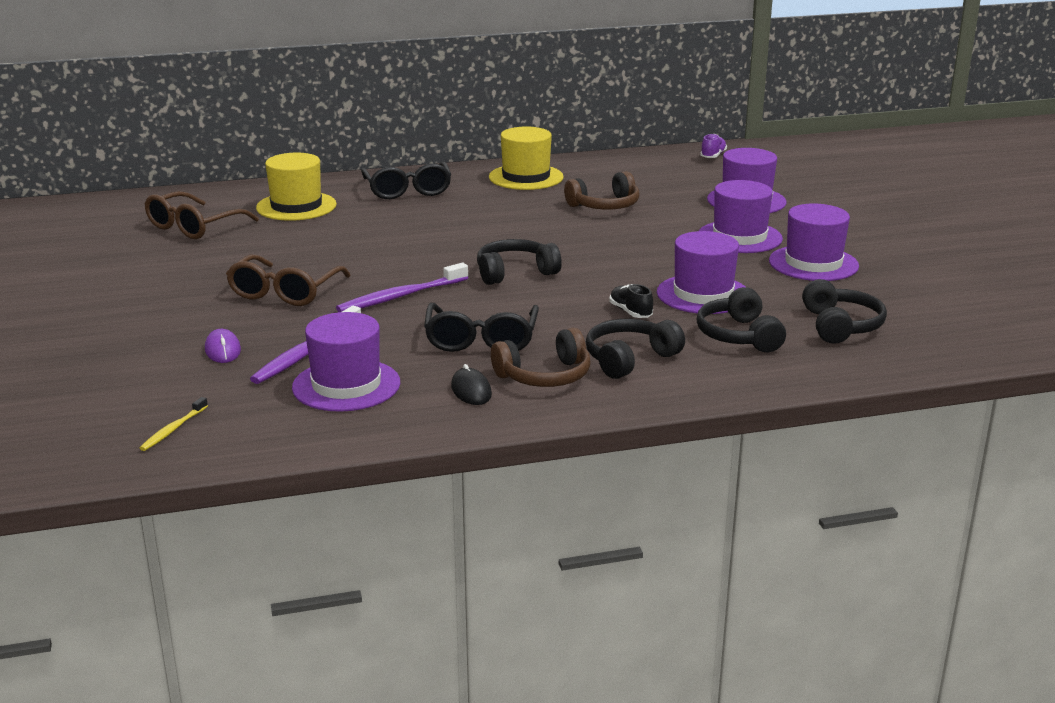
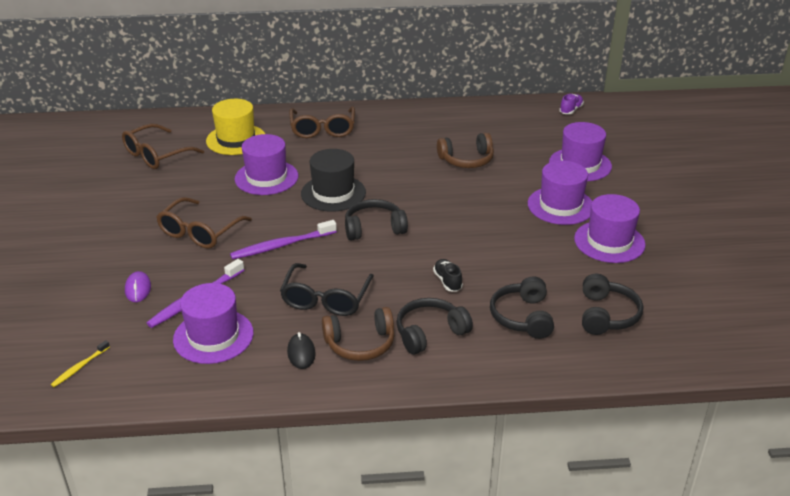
camera: 10 degrees right, 10 degrees up
(407, 190) = (323, 129): black glasses -> brown glasses
(447, 245) = (333, 193): none -> black hat
(526, 177) = (416, 122): yellow hat -> none
(703, 294) = (510, 268): purple hat -> purple hat (266, 177)

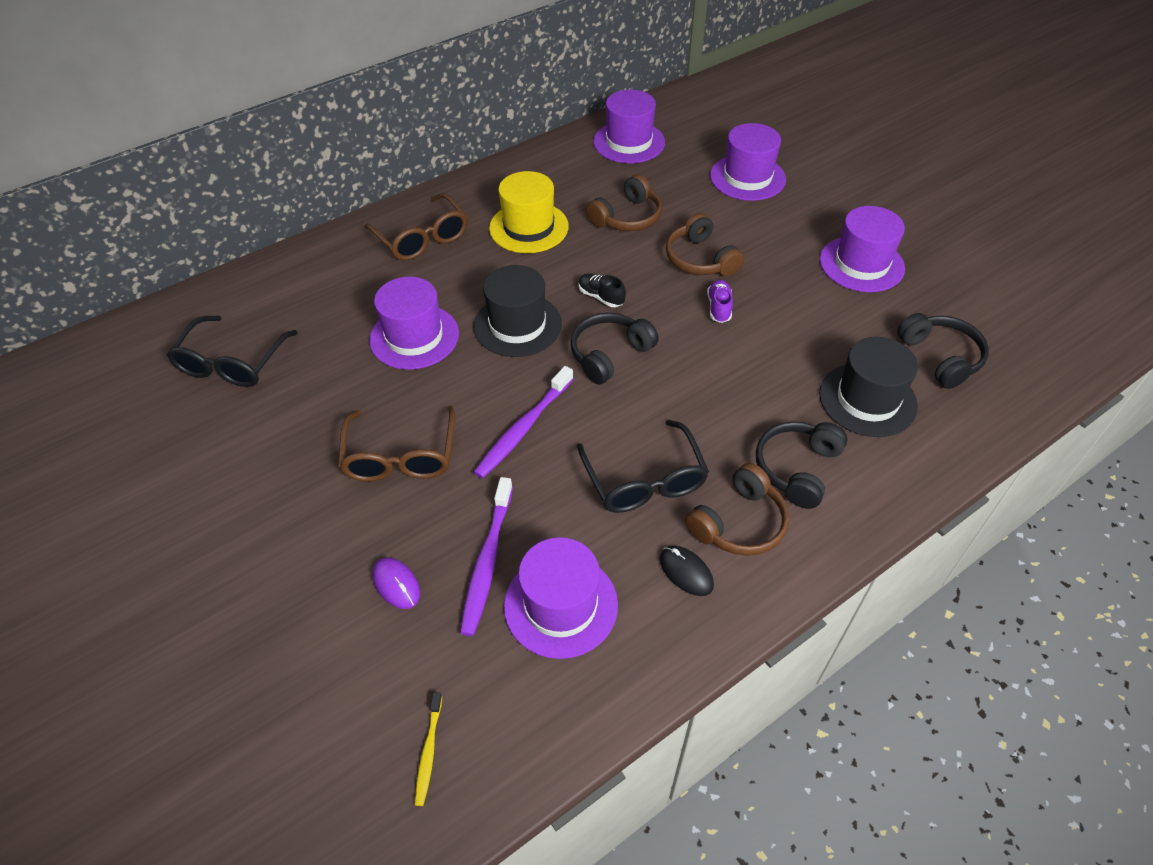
camera: 30 degrees left, 15 degrees up
(157, 155) = (232, 362): brown glasses -> black glasses
(236, 139) = (323, 296): yellow hat -> yellow hat (529, 227)
(447, 281) = (753, 390): black shoe -> black shoe (601, 297)
(492, 199) = (700, 259): none -> brown headphones
(522, 317) = (867, 399): black headphones -> black hat
(560, 206) = (775, 238): purple hat -> purple hat (629, 142)
(571, 110) = (676, 110): purple shoe -> purple shoe (719, 308)

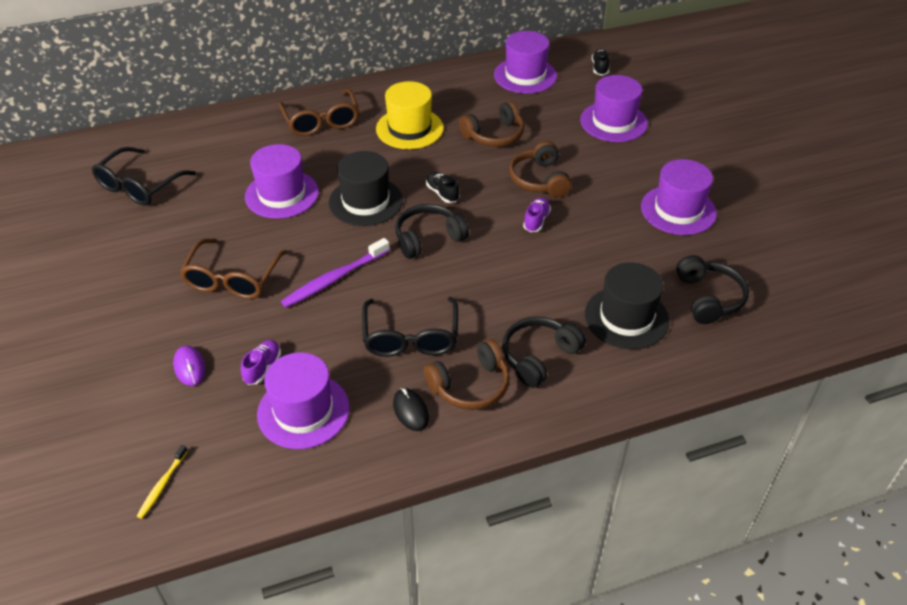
camera: 15 degrees right, 5 degrees down
(487, 562) = (262, 367): purple toothbrush -> purple shoe
(704, 120) = (600, 68): none -> black shoe

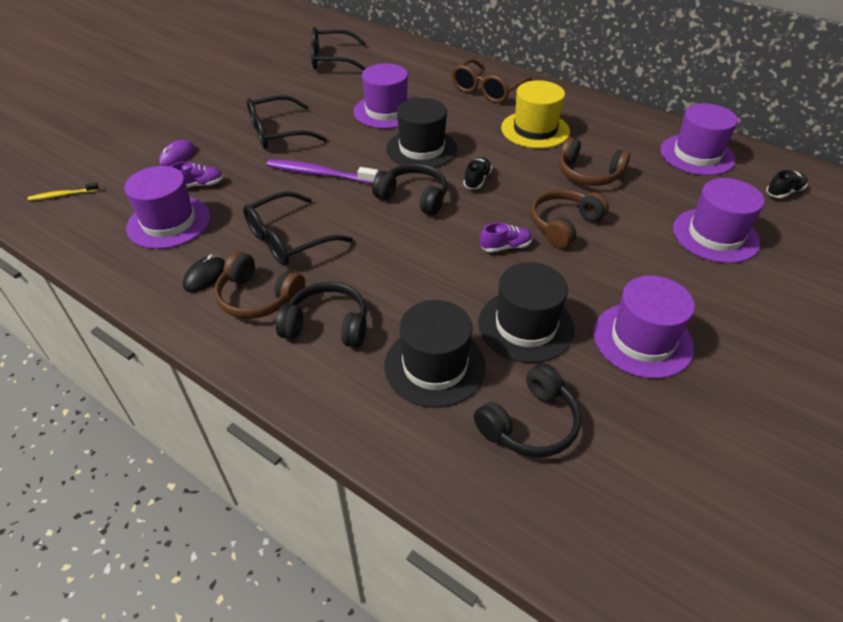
camera: 55 degrees right, 0 degrees up
(233, 278) = (278, 132): brown glasses -> black glasses
(624, 254) = (526, 326): none -> black hat

